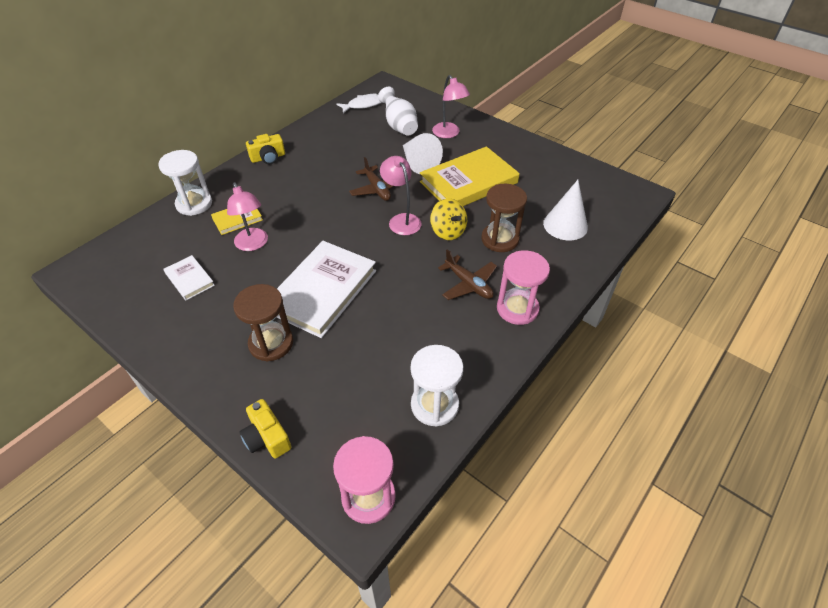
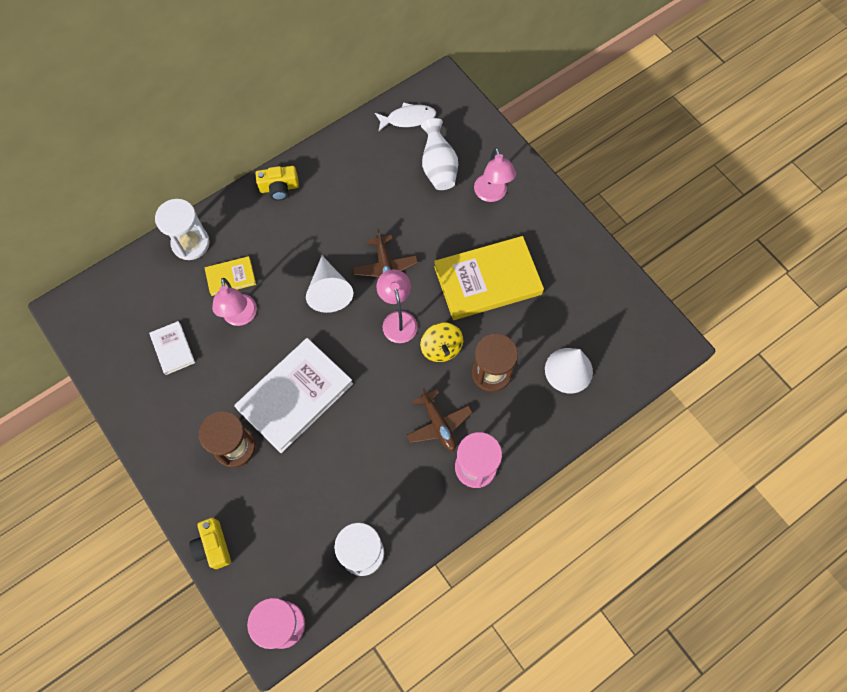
camera: 15 degrees right, 20 degrees up
(418, 163) = (442, 236): white cone -> white cone (329, 291)

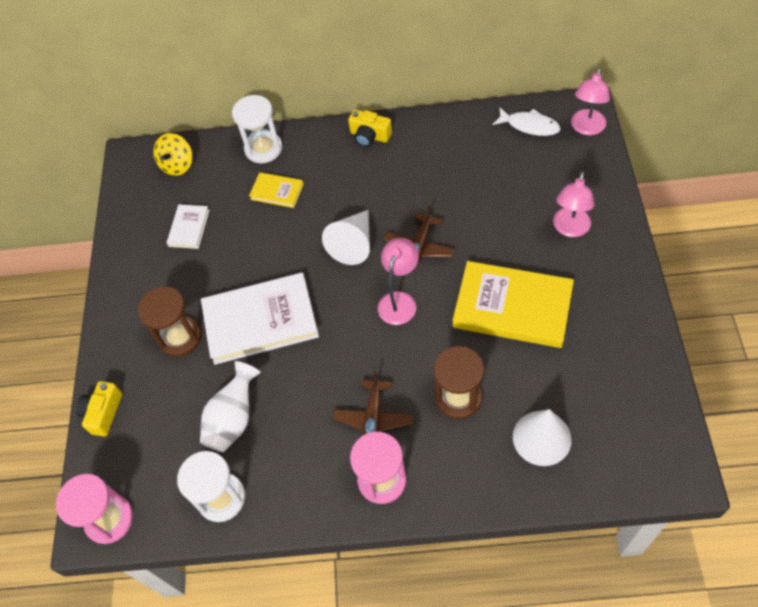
camera: 40 degrees right, 10 degrees down
(240, 317) = (261, 229): pink lamp -> pink lamp (586, 128)
(438, 167) = (531, 181): white vase -> white vase (233, 419)
(441, 348) = (423, 348): yellow spinning top -> yellow spinning top (178, 165)

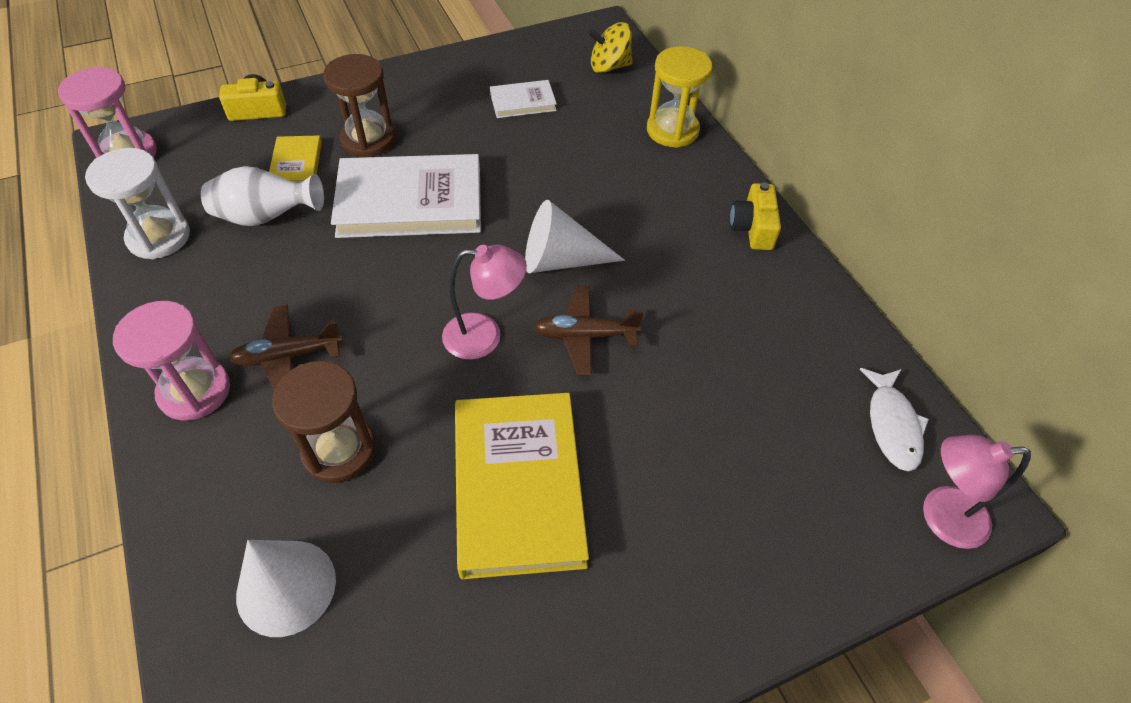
camera: 60 degrees right, 5 degrees down
(260, 321) = (410, 202): white book -> white book turned 60 degrees counterclockwise
(263, 149) = (672, 130): white hourglass -> yellow hourglass
(277, 192) = (611, 161): yellow book -> yellow book (296, 164)
(570, 229) = (706, 538): pink lamp -> none

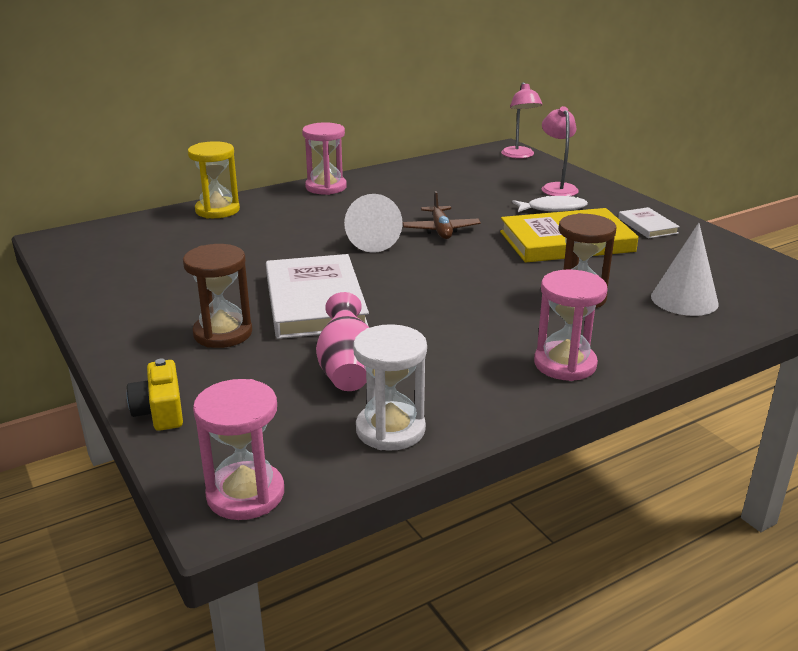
camera: 95 degrees left, 25 degrees down
(266, 217) = (347, 370): white vase -> pink vase
(288, 356) = (509, 329): brown plane -> none
(296, 164) = (264, 367): yellow book -> none
(485, 336) = (455, 260): pink lamp -> pink lamp (557, 187)
(523, 102) = (169, 266): white book -> white book (647, 226)
(609, 66) = (121, 234): yellow spinning top -> none
(753, 228) = (326, 187): yellow camera -> pink hourglass
(892, 425) = (470, 161): white fish -> white fish (553, 208)

